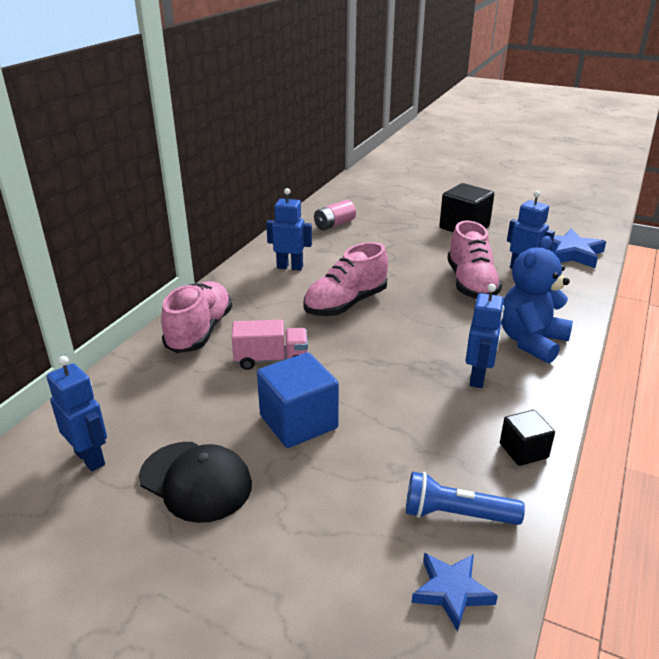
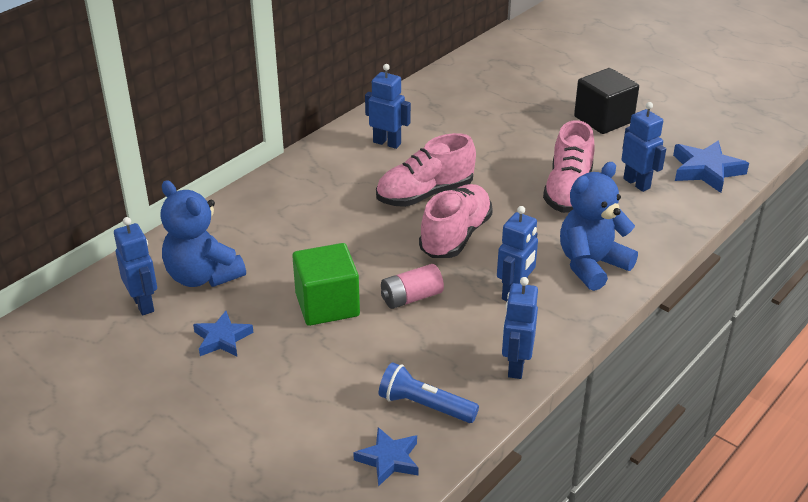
camera: 15 degrees right, 5 degrees up
(150, 415) = (202, 276): none -> blue teddy bear
(196, 481) = (222, 339): black cap -> blue star
(200, 332) = (271, 202): pink shoe -> pink shoe (455, 236)
(271, 359) = (327, 242): pink truck -> none
(298, 422) = (327, 305): blue cube -> green cube
(334, 224) = (458, 96): pink battery -> pink battery (411, 298)
(523, 450) = (516, 366): black cube -> blue robot

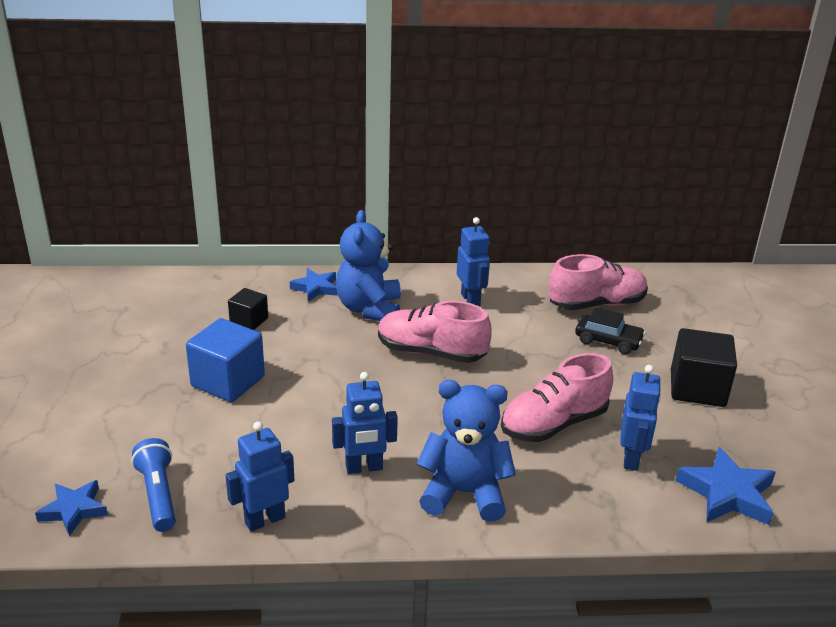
camera: 45 degrees right, 5 degrees down
(144, 304) = (134, 306): blue robot -> none
(202, 276) = (193, 312): blue teddy bear -> blue teddy bear (369, 309)
(222, 339) = (133, 357): blue star -> blue star (315, 288)
(259, 255) = (249, 321): none -> black cube
(327, 305) = (228, 381): green cube -> blue cube
(411, 298) = (287, 416): pink battery -> none
(455, 236) = (398, 396): pink shoe -> pink shoe (596, 304)
(513, 119) = (608, 341): none -> black car

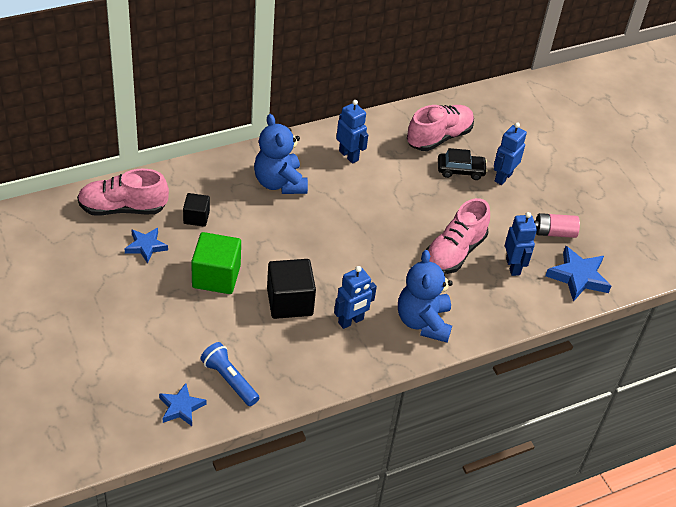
camera: 25 degrees left, 15 degrees up
(228, 381) = (216, 276): blue cube -> green cube
(264, 520) = (310, 378): blue robot -> blue robot (503, 177)
(315, 288) = (227, 172): blue star -> blue star (146, 246)
(431, 352) = (345, 212): pink shoe -> pink shoe (123, 208)
(464, 493) = (423, 322): blue teddy bear -> blue teddy bear turned 75 degrees counterclockwise
(697, 388) = (533, 198): black cube -> black cube (289, 302)
(712, 433) = (554, 232): none -> pink battery

